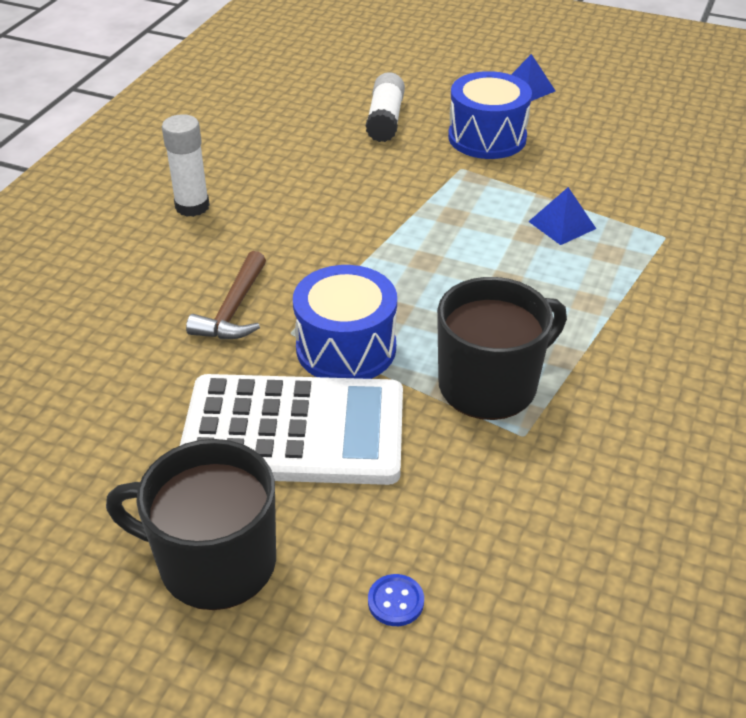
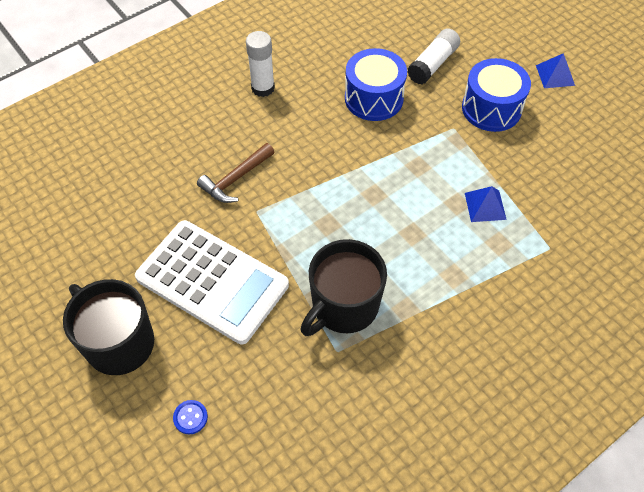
camera: 30 degrees right, 15 degrees up
(346, 348) = (279, 238): blue drum -> blue drum (373, 98)
(490, 385) = (344, 306): black mug -> black mug turned 135 degrees clockwise

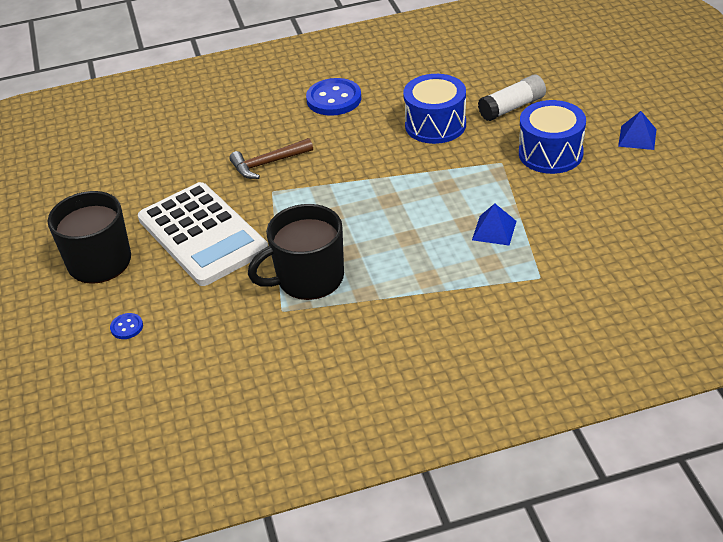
camera: 25 degrees right, 15 degrees down
(263, 88) = (334, 99): white glue stick -> blue button

